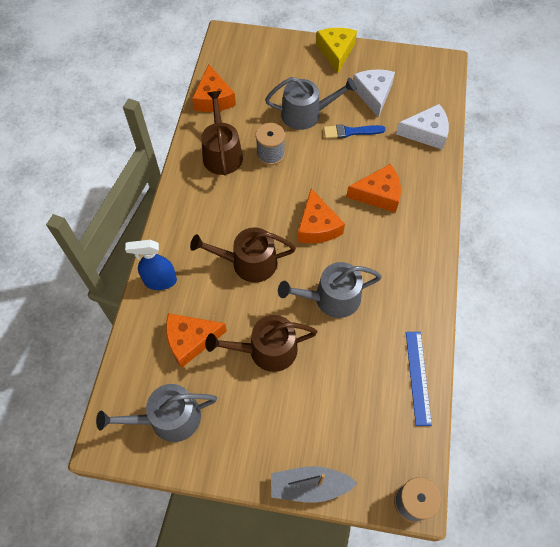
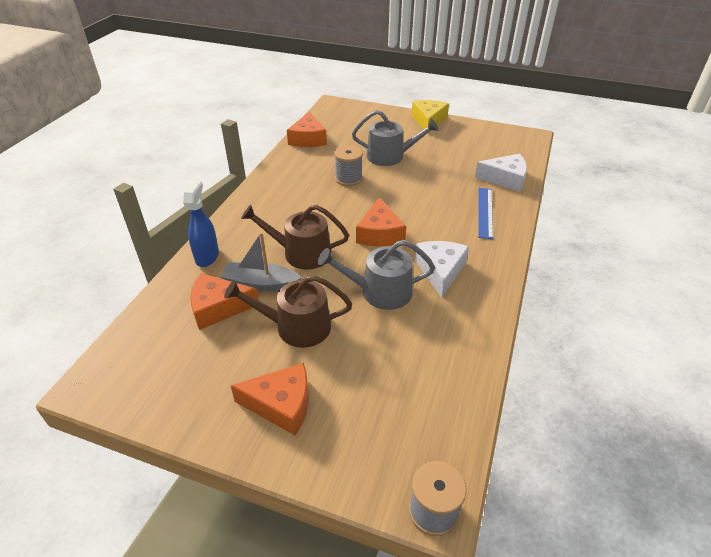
camera: 10 degrees right, 20 degrees down
(160, 281) = (207, 256): blue spray bottle -> blue spray bottle turned 90 degrees clockwise
(168, 418) = (165, 373): grey watering can -> none
(222, 153) = (303, 173): brown watering can -> none
(309, 486) = (305, 469): grey boat -> grey boat (260, 283)
(350, 132) = (430, 171): blue brush -> none
(373, 94) = (458, 149): white cheese -> white cheese (440, 271)
(378, 194) = (448, 217): orange cheese -> orange cheese (281, 405)
(418, 377) = (463, 375): blue ruler -> blue ruler (485, 212)

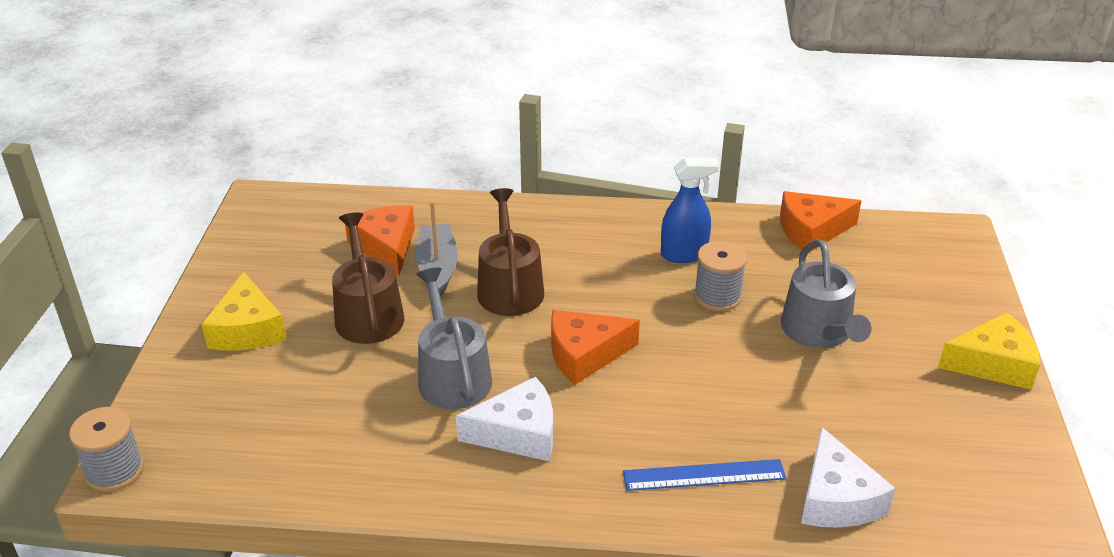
camera: 75 degrees right, 5 degrees down
(207, 256) = (474, 214): blue spray bottle -> blue spray bottle (684, 254)
(281, 405) = (247, 329): orange cheese -> yellow cheese

